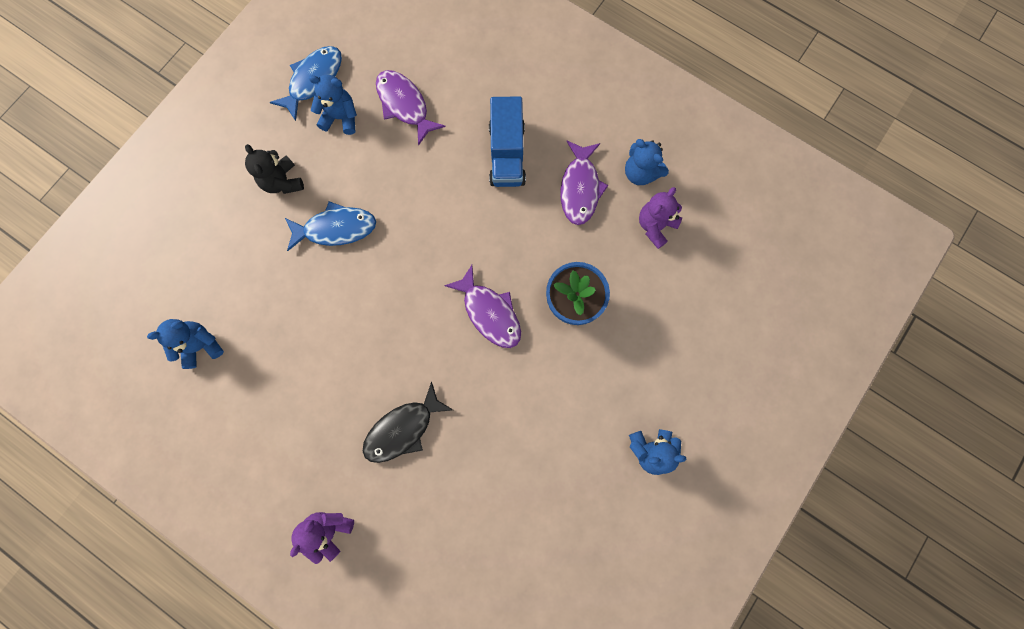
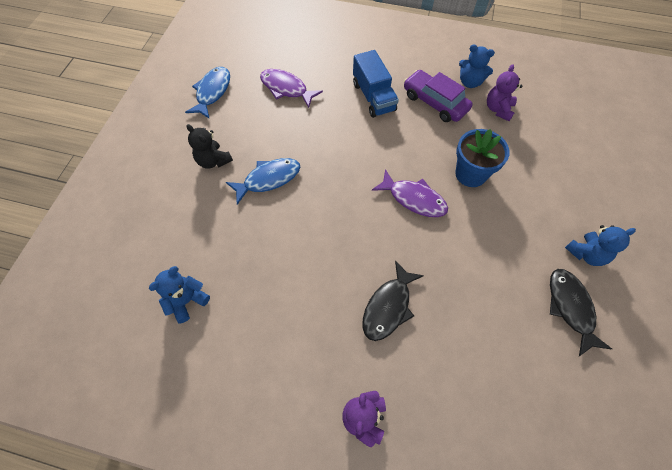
camera: 20 degrees left, 15 degrees down
(340, 117) = (242, 108): blue teddy bear -> none
(580, 188) = (435, 102): purple fish -> purple car
(596, 502) = (570, 307): none -> black fish

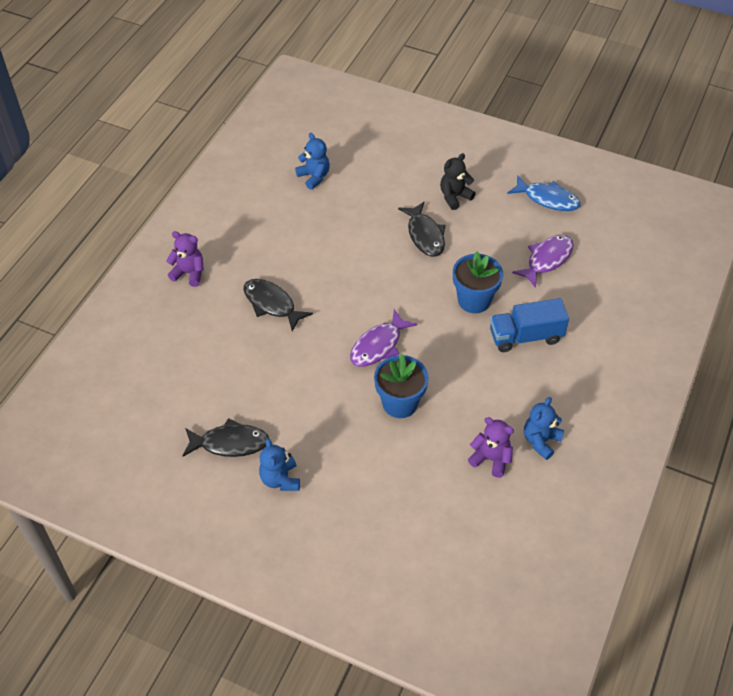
camera: 100 degrees right, 10 degrees down
(269, 179) = (425, 235): blue fish -> black fish
(343, 134) = (474, 300): none -> blue flower pot
(435, 102) = (510, 395): purple car -> none

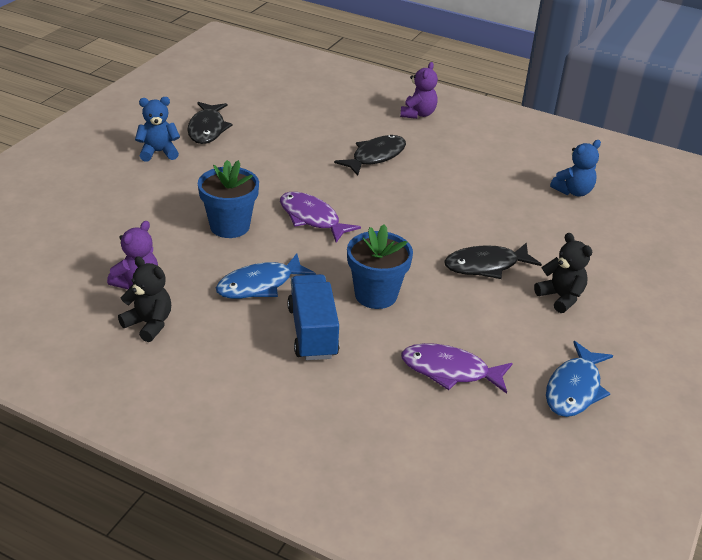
camera: 90 degrees right, 15 degrees down
(477, 374) = (259, 285): none -> blue fish
(540, 441) = (149, 324): blue teddy bear -> black teddy bear
(547, 259) = (450, 371): purple fish -> purple fish turned 150 degrees clockwise

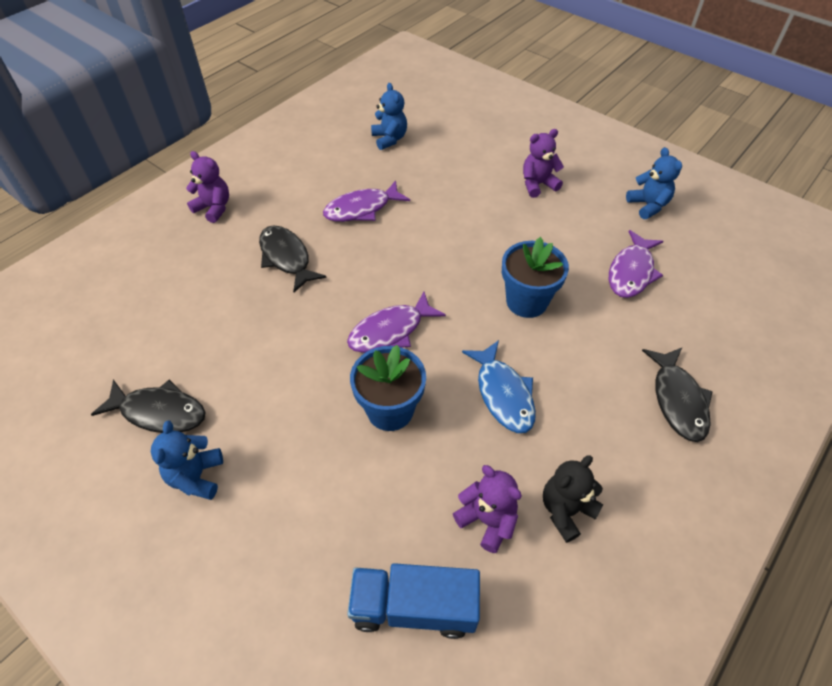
camera: 75 degrees left, 15 degrees up
(312, 332) = (581, 359): blue truck -> blue truck (414, 607)
(457, 187) = (361, 209): none -> purple fish
(486, 266) = (490, 218): black fish -> black fish (677, 400)
(561, 297) = (537, 184): black teddy bear -> purple teddy bear
(574, 389) = (648, 206): blue fish -> blue teddy bear

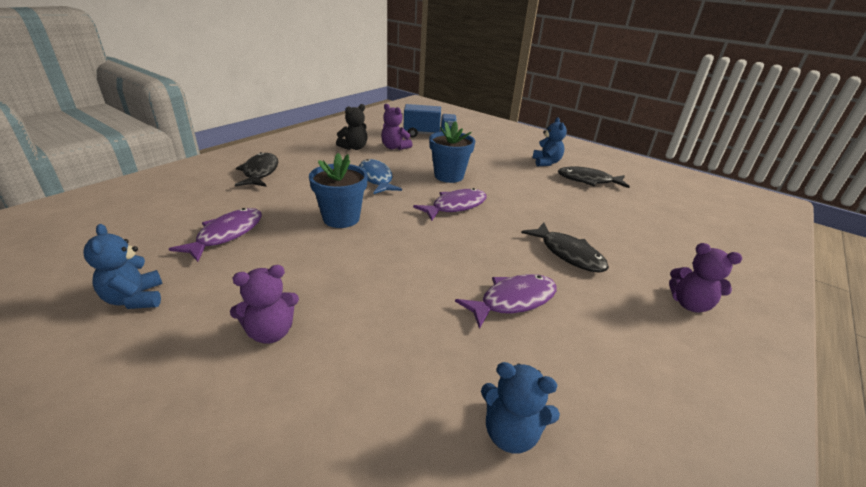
camera: 175 degrees right, 20 degrees down
(389, 139) = (511, 432): blue teddy bear -> blue teddy bear turned 45 degrees counterclockwise

